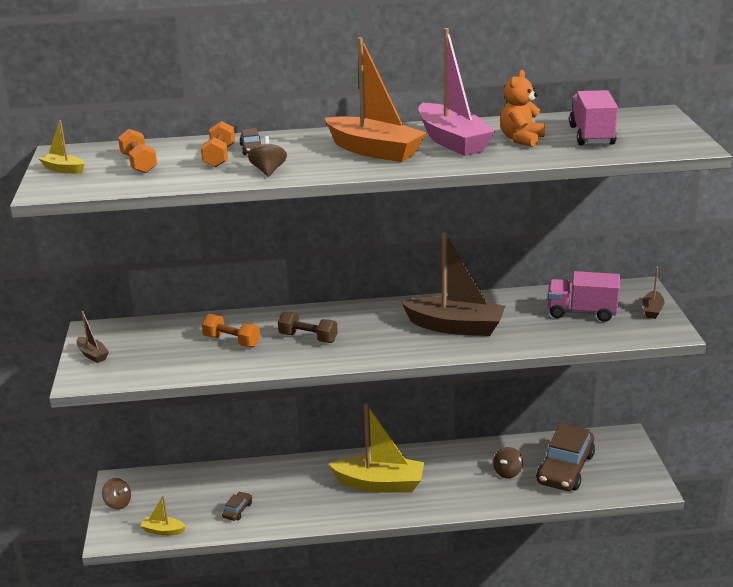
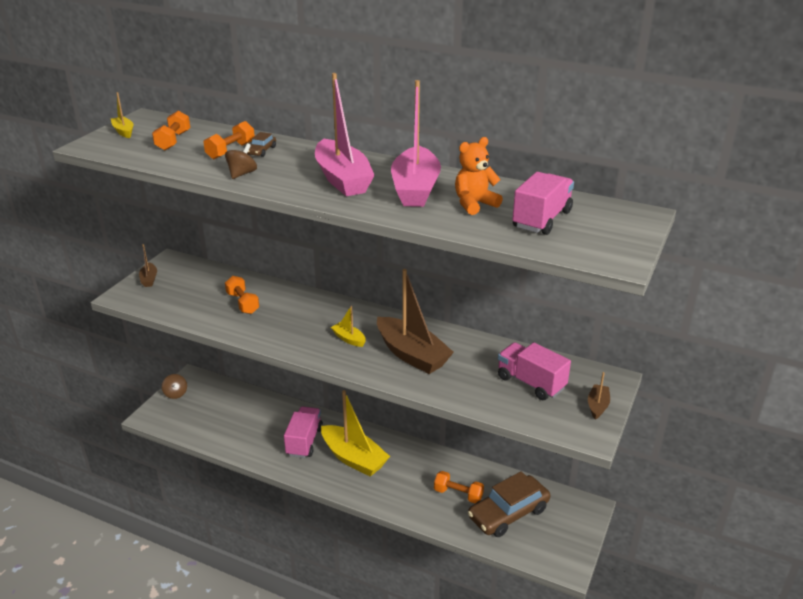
camera: 30 degrees right, 5 degrees up
(163, 531) = (182, 427): yellow boat -> yellow boat (349, 339)
(237, 510) = (241, 434): brown car -> none
(308, 338) = (295, 321): brown dumbbell -> none
(313, 490) = (304, 441): none -> pink truck
(374, 151) = (342, 179): orange boat -> pink boat
(507, 472) = (458, 494): brown spinning top -> orange dumbbell
(652, 310) = (597, 406): brown boat -> brown boat turned 150 degrees clockwise

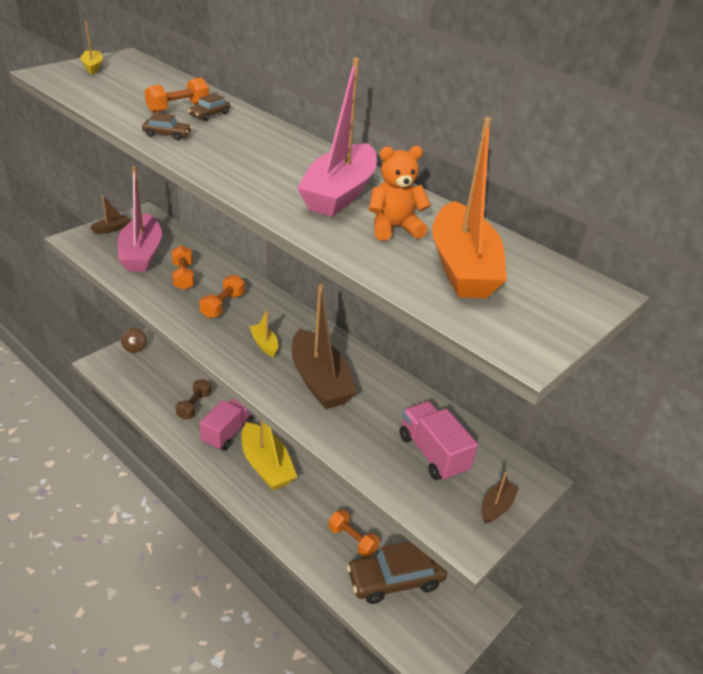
camera: 15 degrees right, 5 degrees up
(149, 279) = (112, 229): brown boat -> brown boat turned 135 degrees counterclockwise
(173, 141) = (131, 86): orange dumbbell -> orange dumbbell (223, 305)
(242, 174) = (167, 134): brown spinning top -> brown car
(261, 428) = (194, 406): none -> brown dumbbell
(342, 179) = (267, 164): pink boat -> pink boat (141, 253)
(541, 219) = (462, 267): pink truck -> orange boat

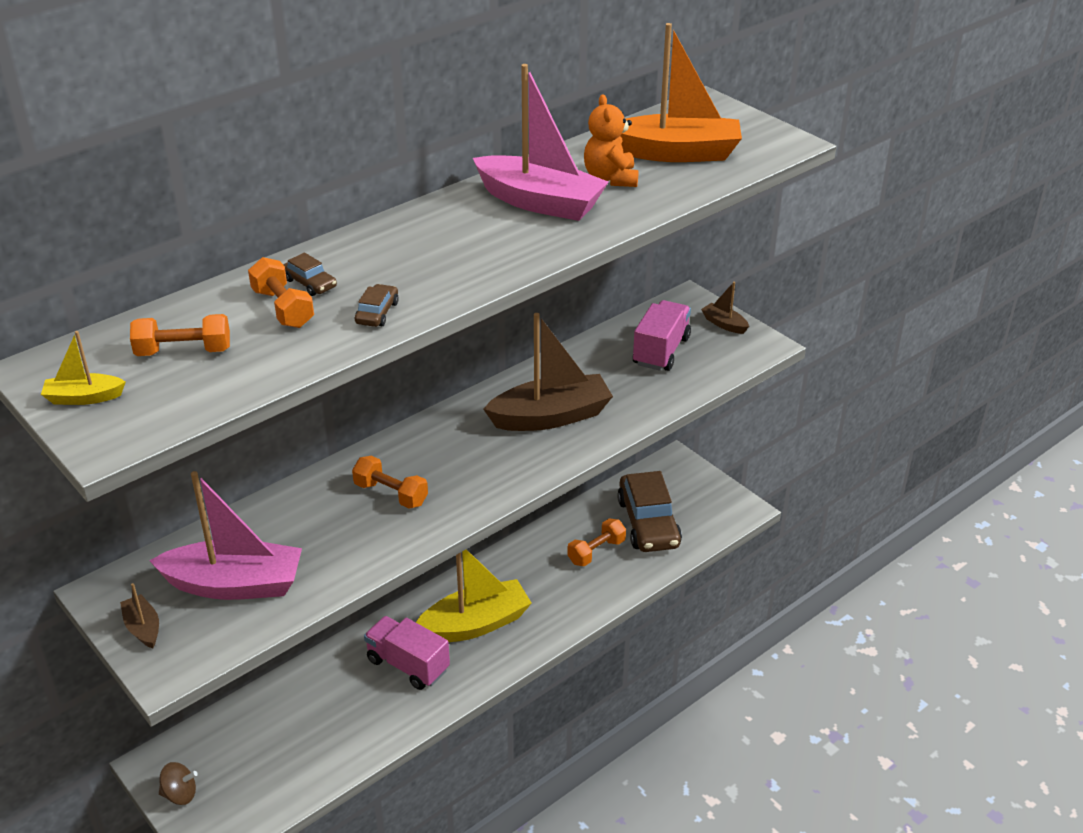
camera: 80 degrees left, 0 degrees up
(183, 276) = (311, 535): orange dumbbell -> orange dumbbell (184, 351)
(194, 406) = (345, 705): brown dumbbell -> none
(264, 344) = (480, 457): yellow boat -> none
(433, 453) = (661, 351): pink truck -> pink truck turned 135 degrees clockwise

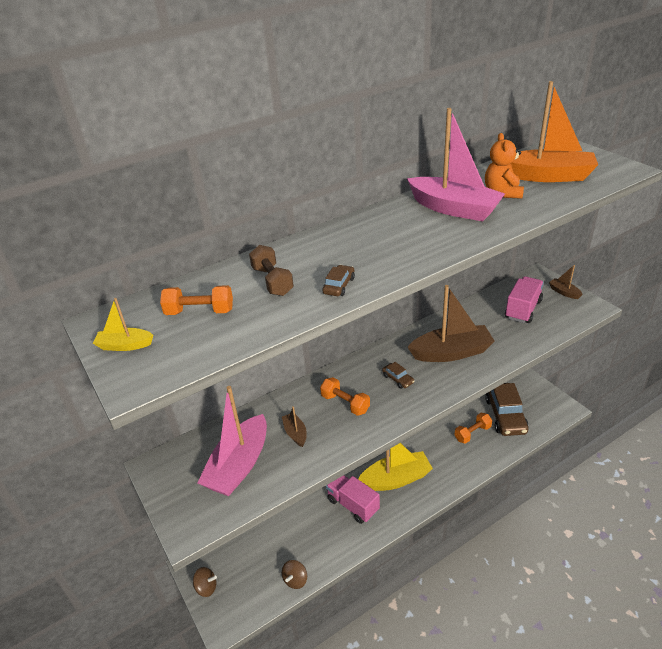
camera: 10 degrees right, 0 degrees up
(143, 628) = (176, 495): brown boat -> brown boat (295, 433)
(234, 584) = (239, 465): pink boat -> pink boat turned 105 degrees clockwise
(283, 308) = (272, 281): orange dumbbell -> brown dumbbell
(310, 283) = (292, 263): brown car -> brown car (398, 379)
(321, 773) = (295, 580): none -> brown spinning top

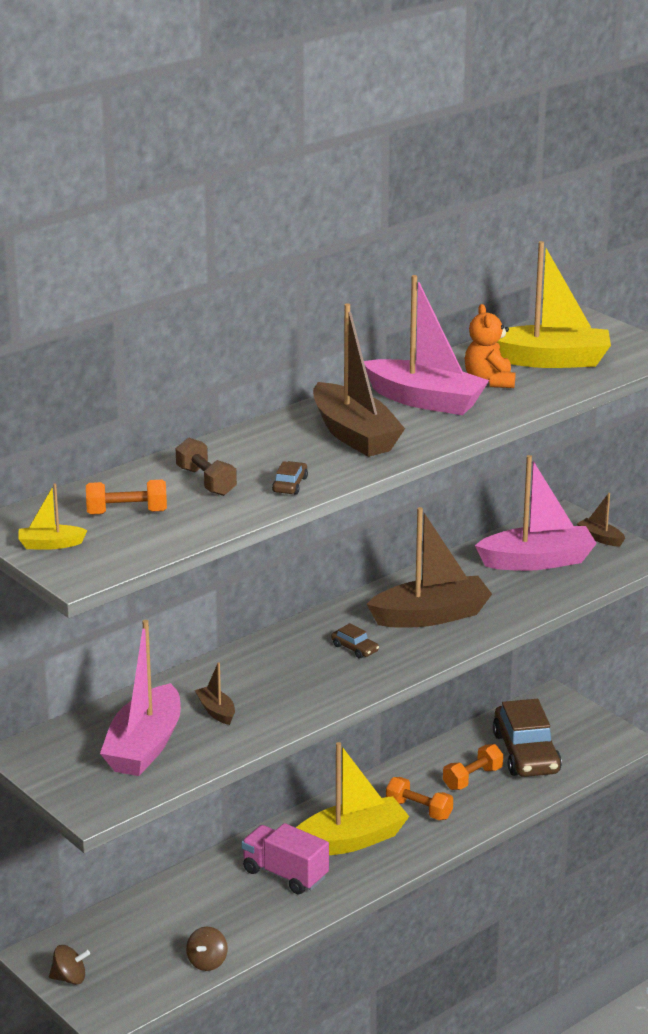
camera: 10 degrees left, 10 degrees down
(345, 403) = (282, 677): orange dumbbell -> orange dumbbell (419, 810)
(397, 238) = (354, 435): none -> brown boat
(523, 309) = (537, 561): pink truck -> pink boat
(547, 176) = (550, 360): orange boat -> yellow boat

